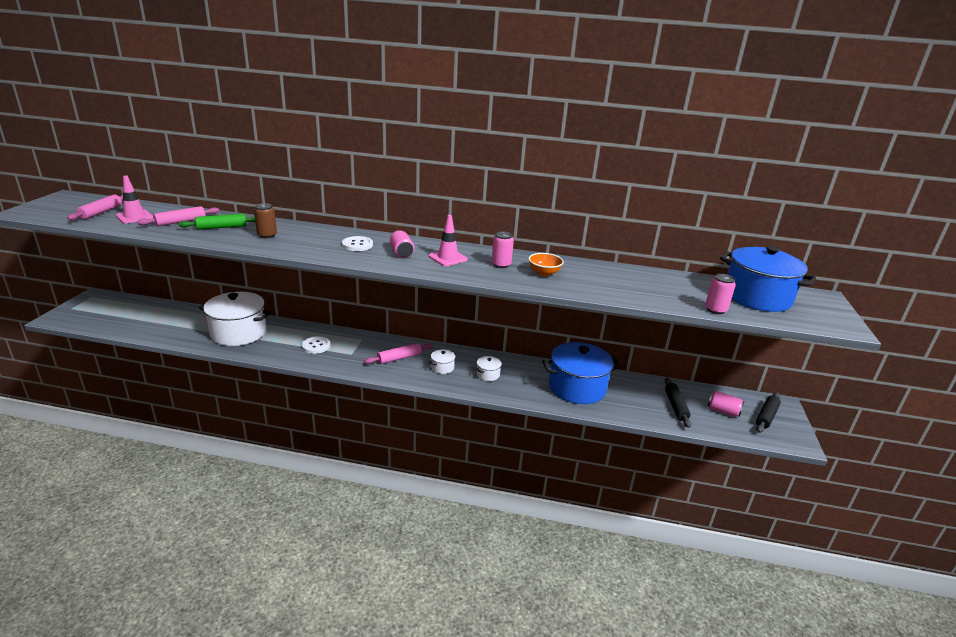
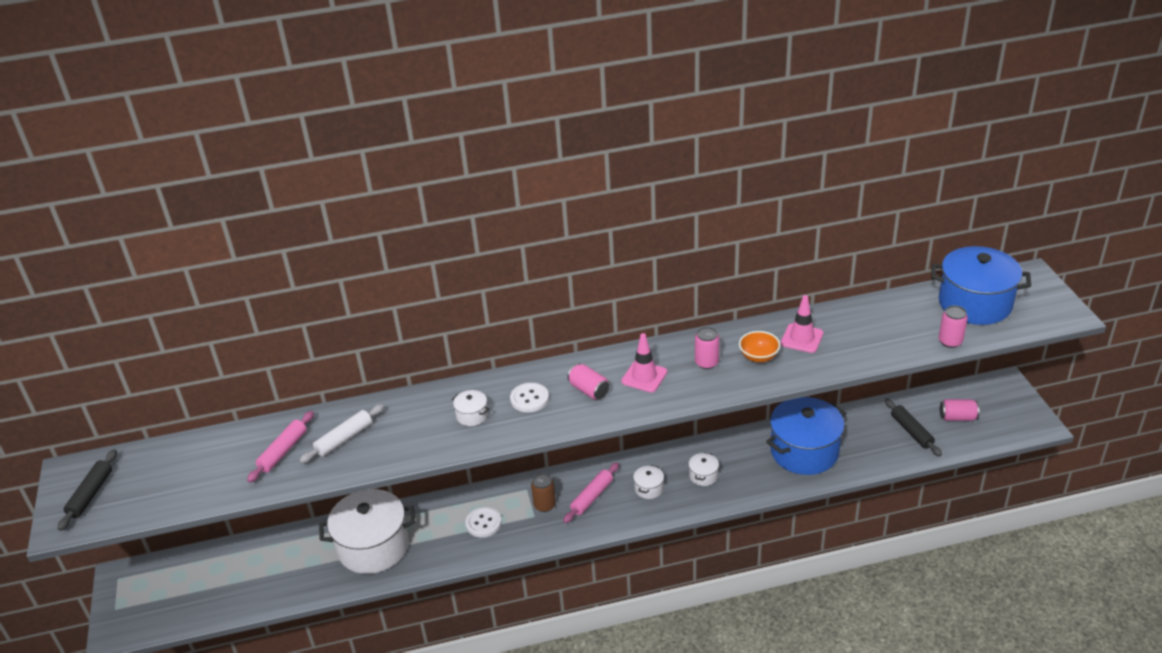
camera: 20 degrees left, 10 degrees up
(101, 212) = (161, 479): pink rolling pin -> none
(134, 217) = (215, 468): pink traffic cone -> pink traffic cone (802, 338)
(222, 227) = (344, 439): green rolling pin -> white rolling pin
(267, 235) = (412, 429): brown can -> brown can (544, 505)
(311, 241) = (472, 415): none -> white pot
(766, 416) = (999, 405): black rolling pin -> black rolling pin (91, 494)

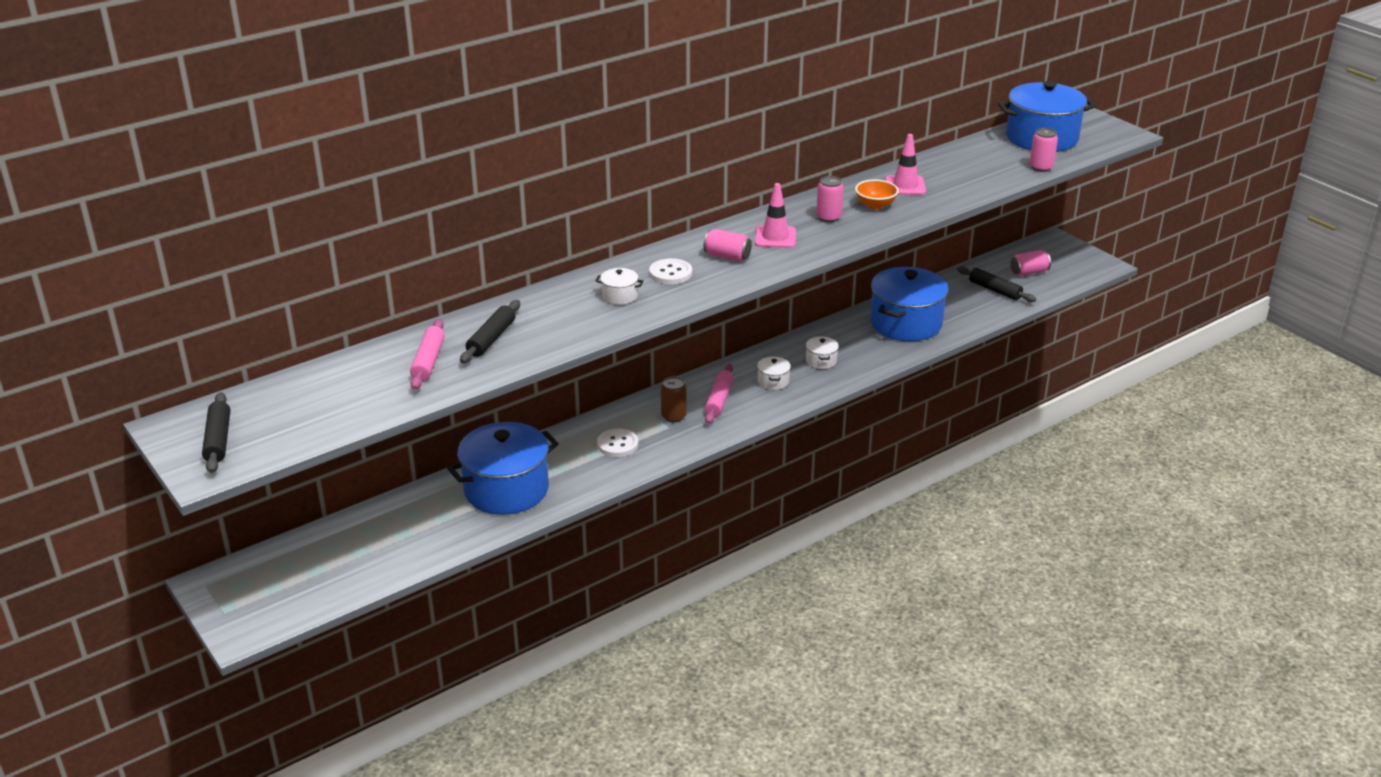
camera: 25 degrees left, 5 degrees down
(344, 439) = (491, 339): white rolling pin -> black rolling pin
(373, 546) = (506, 489): white pot -> blue pot

